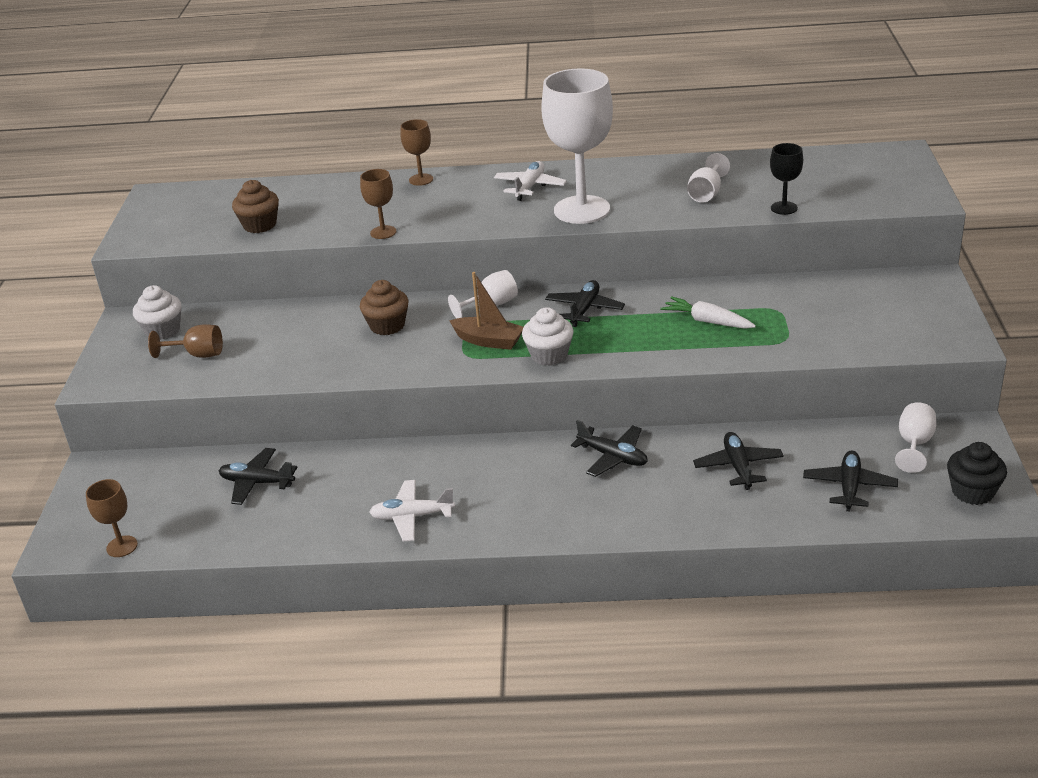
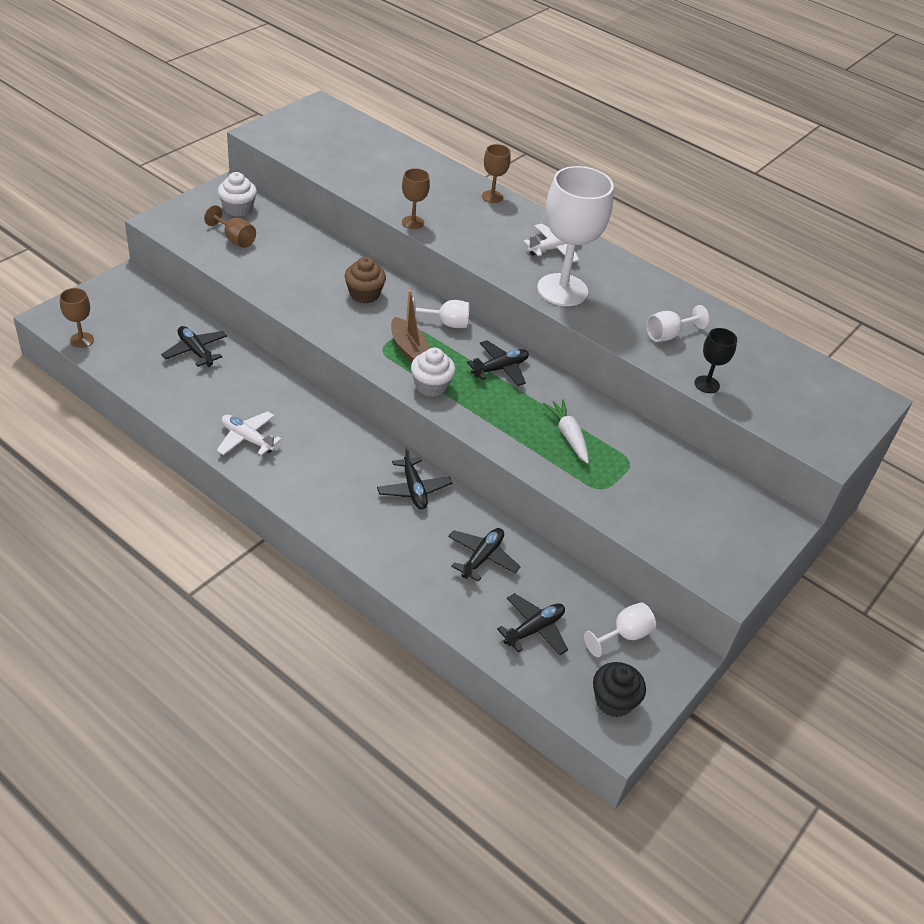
camera: 30 degrees right, 10 degrees up
(260, 225) = (349, 168): brown cupcake -> none

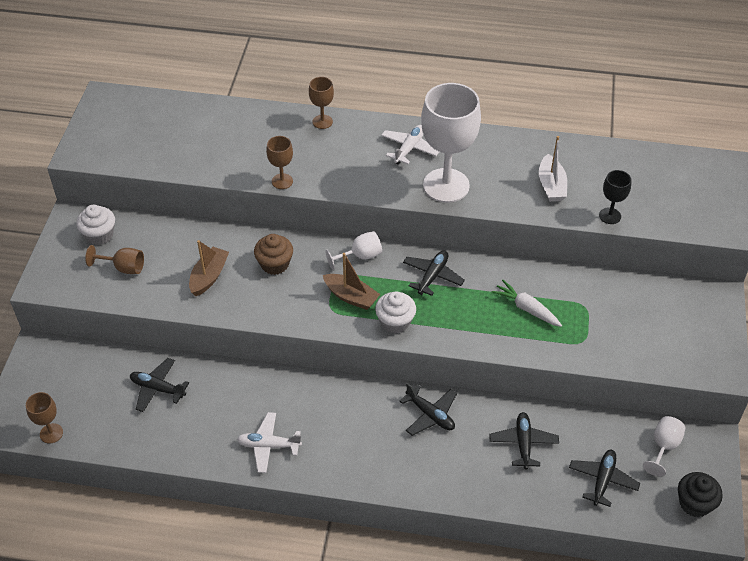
camera: 25 degrees left, 5 degrees up
(299, 277) = (209, 276): none -> brown boat
(668, 335) = (551, 185): white goblet -> white boat

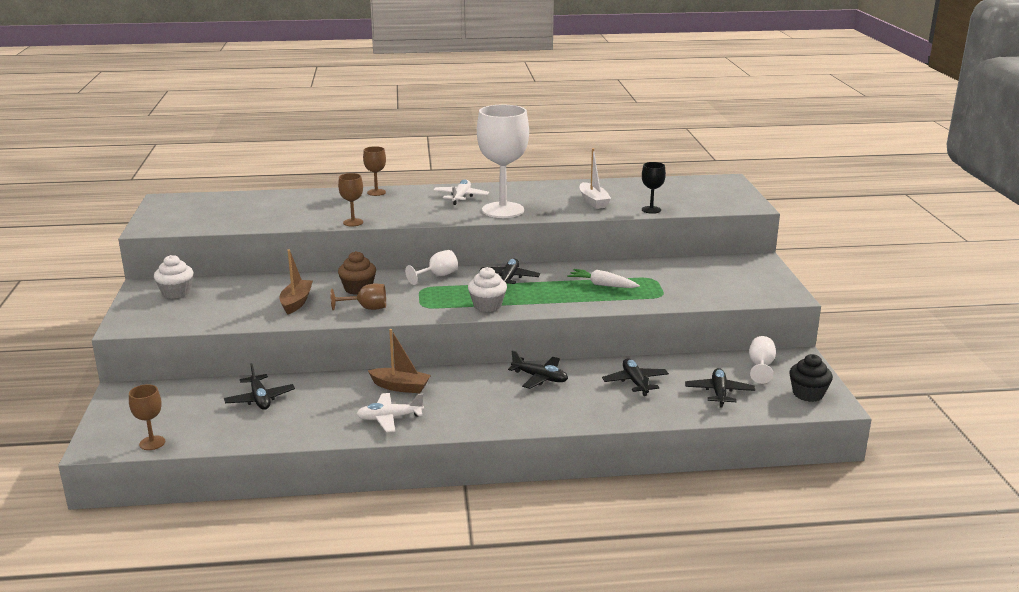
camera: 15 degrees left, 25 degrees down
(123, 268) = (207, 307): brown goblet -> brown goblet (366, 308)
(157, 388) = (260, 399): black plane -> black plane turned 120 degrees counterclockwise
(351, 297) = (439, 297): brown boat -> brown boat (400, 387)

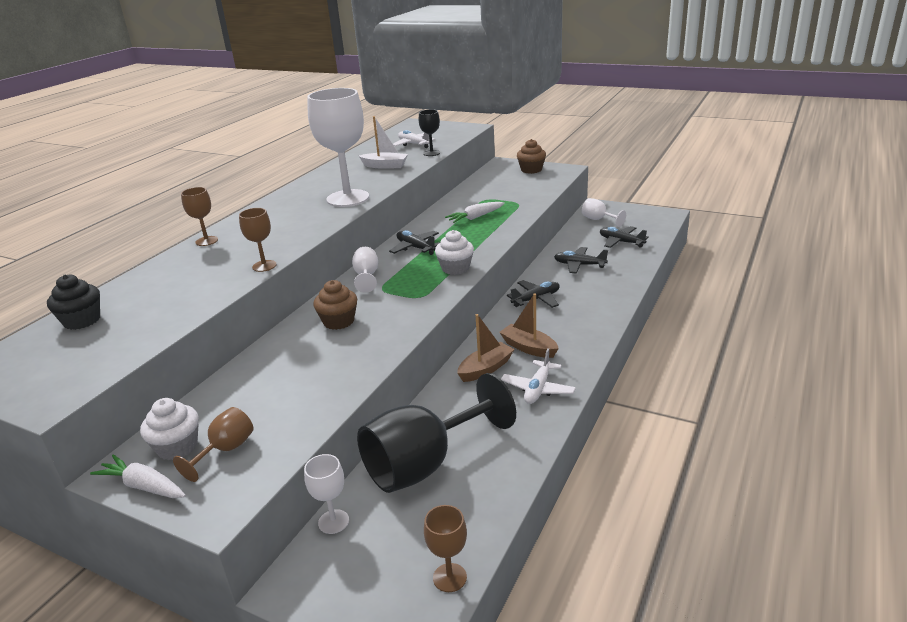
camera: 55 degrees left, 5 degrees up
(136, 298) = (144, 486): none -> white carrot
(182, 386) = (333, 521): none -> white goblet
(260, 399) = (425, 464): black plane -> black goblet
(296, 302) = (322, 364): brown boat -> brown boat (528, 348)
(366, 308) = (388, 326): brown goblet -> brown goblet (225, 450)
(461, 197) = (288, 208): white plane -> white plane (413, 144)
(761, 279) = (531, 170): none -> brown cupcake
(808, 394) = (646, 217): black cupcake -> black cupcake (82, 320)

